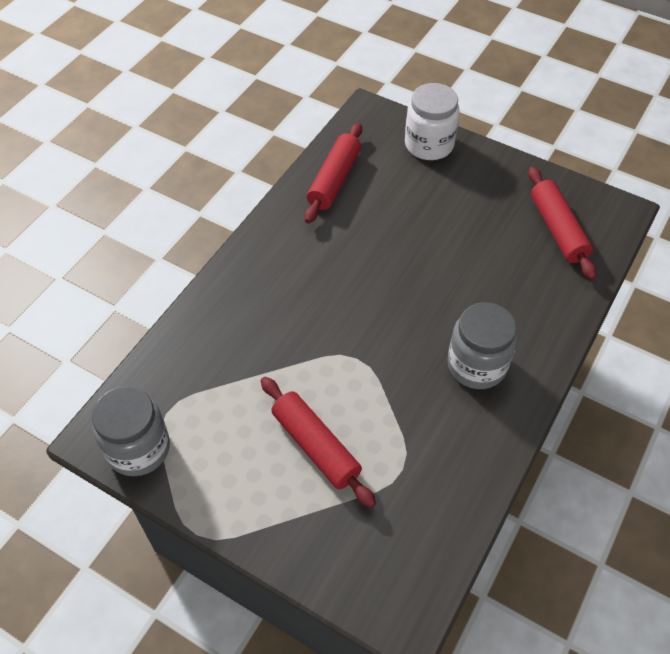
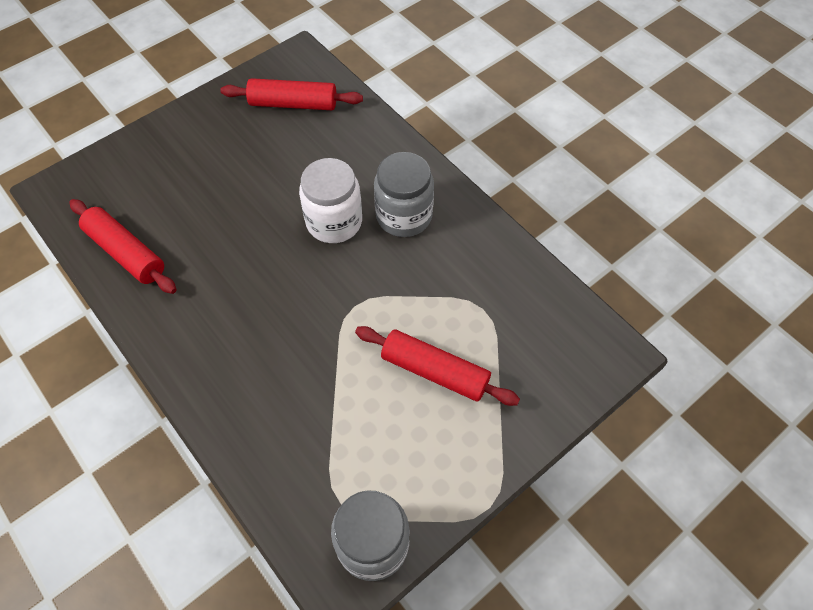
camera: 70 degrees left, 5 degrees up
(315, 446) = (434, 371): red rolling pin -> red rolling pin turned 45 degrees clockwise
(429, 144) = (133, 157): white jar -> white jar (334, 222)

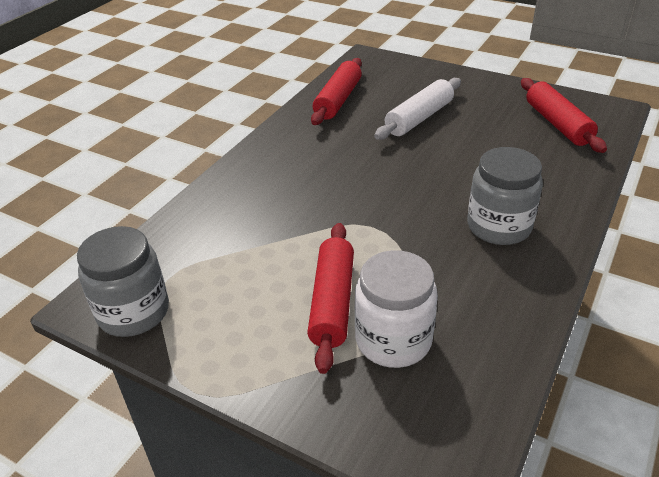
camera: 70 degrees right, 20 degrees down
(212, 198) = (419, 118): none -> white rolling pin
(334, 222) = (452, 186): white jar -> white jar (393, 340)

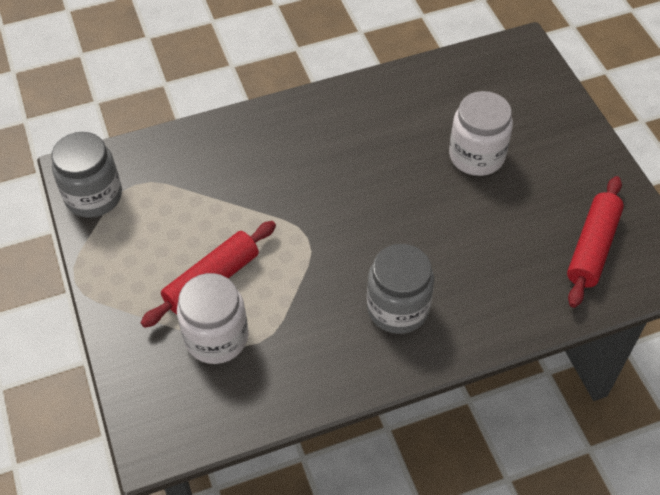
camera: 40 degrees right, 15 degrees up
(338, 100) = (433, 87): red rolling pin -> none
(419, 118) = (476, 156): white rolling pin -> white jar

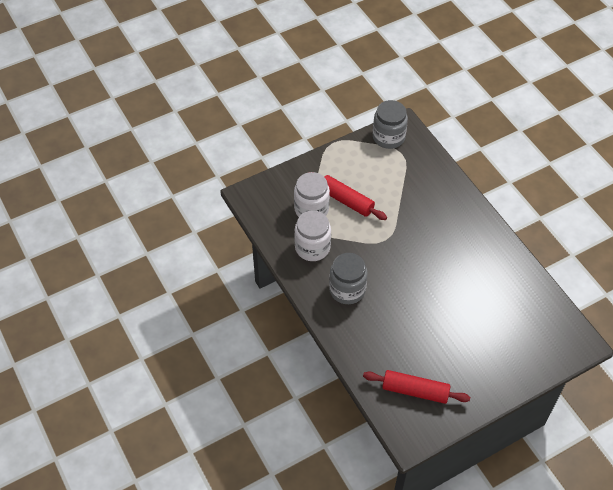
camera: 80 degrees right, 0 degrees up
(476, 156) = (472, 321): white jar -> white jar (312, 247)

